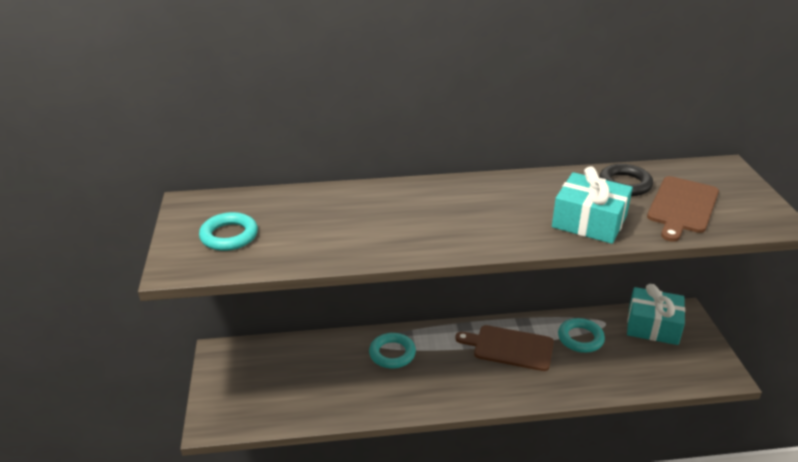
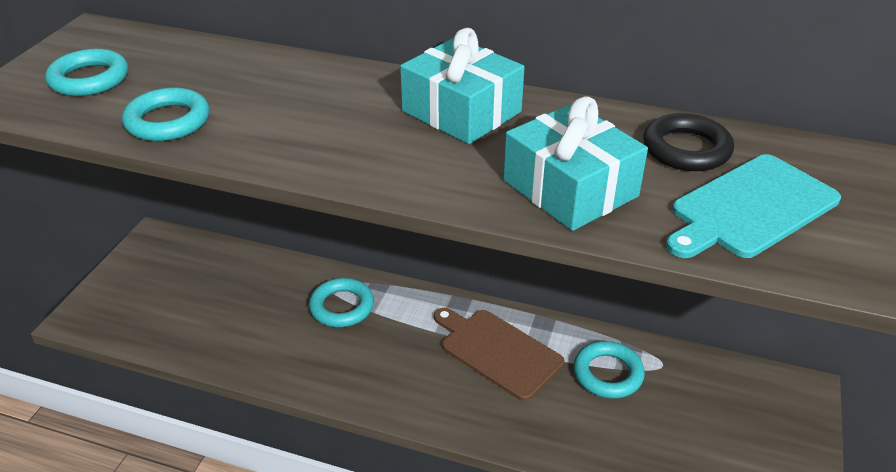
camera: 25 degrees right, 5 degrees up
(317, 248) = (168, 121): none -> turquoise ring
(653, 326) = (734, 394): turquoise gift -> turquoise gift (461, 111)
(682, 207) = (750, 208): brown cutting board -> turquoise cutting board

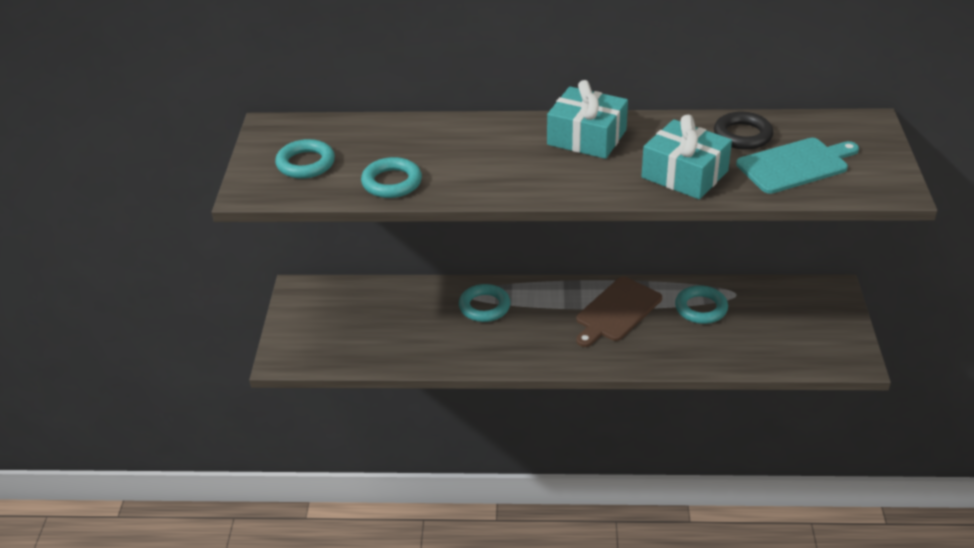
camera: 15 degrees left, 0 degrees up
(497, 351) = (617, 311): brown cutting board -> brown cutting board turned 75 degrees counterclockwise
(750, 208) = (795, 165): turquoise cutting board -> turquoise cutting board turned 150 degrees counterclockwise

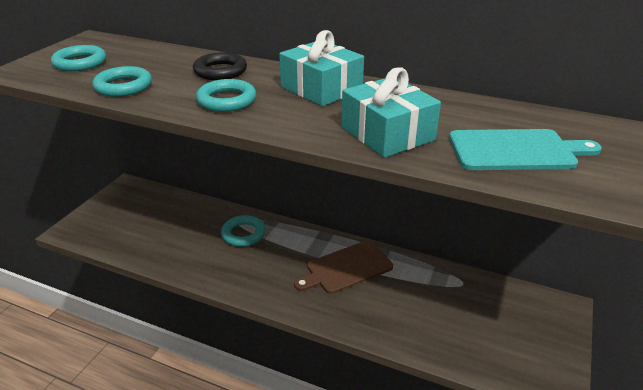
camera: 20 degrees right, 5 degrees down
(701, 308) = (422, 287): turquoise ring -> turquoise ring (227, 100)
(742, 135) = (475, 115): black ring -> black ring (220, 71)

